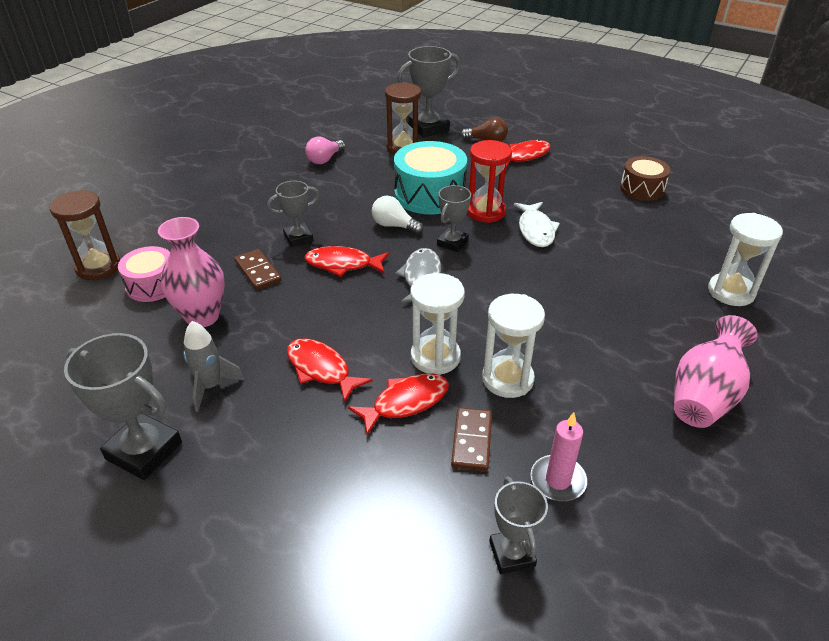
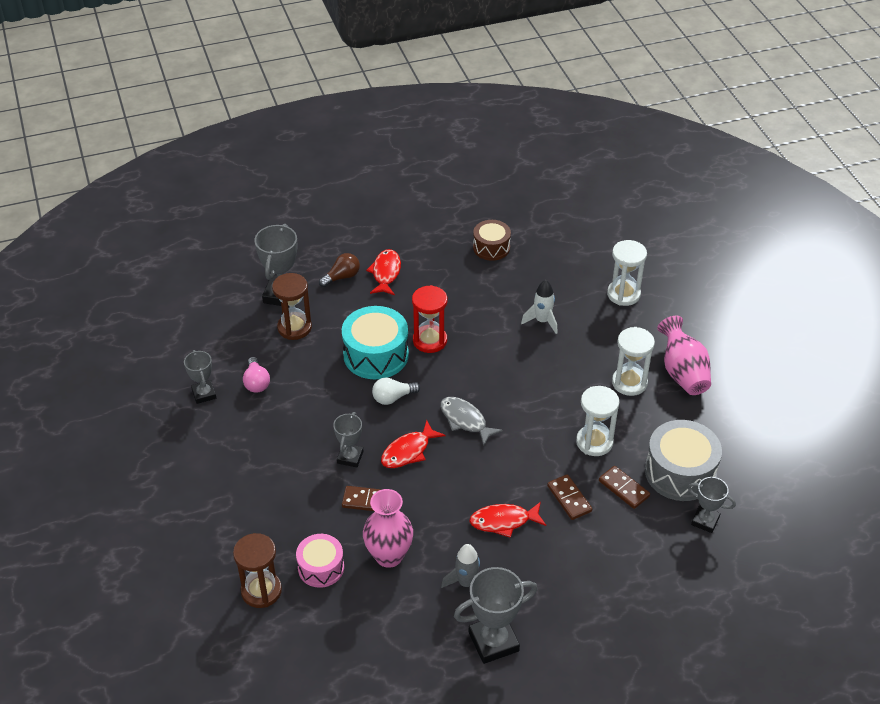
camera: 50 degrees left, 5 degrees up
(405, 402) = (569, 498): red fish -> brown domino
(435, 357) = (545, 462): white hourglass -> white hourglass (629, 382)
(452, 243) = (445, 381): grey trophy -> grey trophy (204, 394)
(536, 230) = (477, 331): white fish -> none
(558, 480) = (680, 472): pink candle -> grey drum
(608, 259) = (542, 321): none -> white rocket

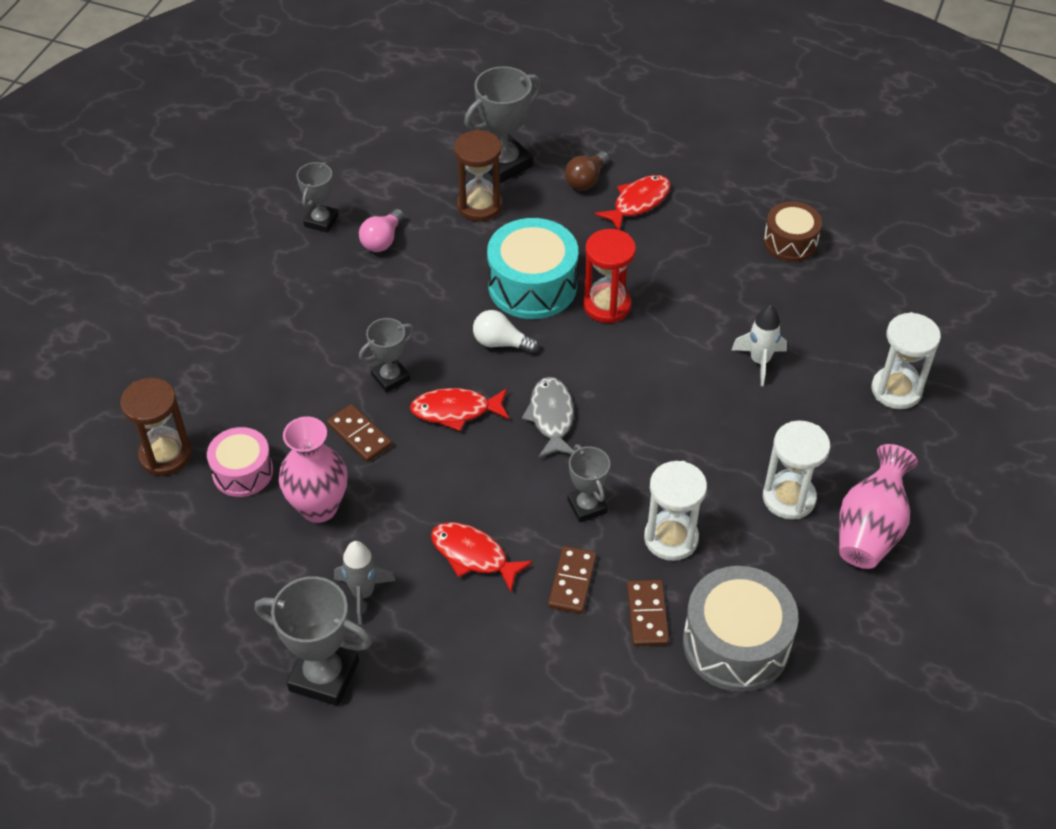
camera: 40 degrees right, 5 degrees up
(342, 277) = (586, 180): brown light bulb -> brown light bulb turned 120 degrees clockwise
(705, 521) = (704, 721): grey trophy -> grey trophy (587, 506)

